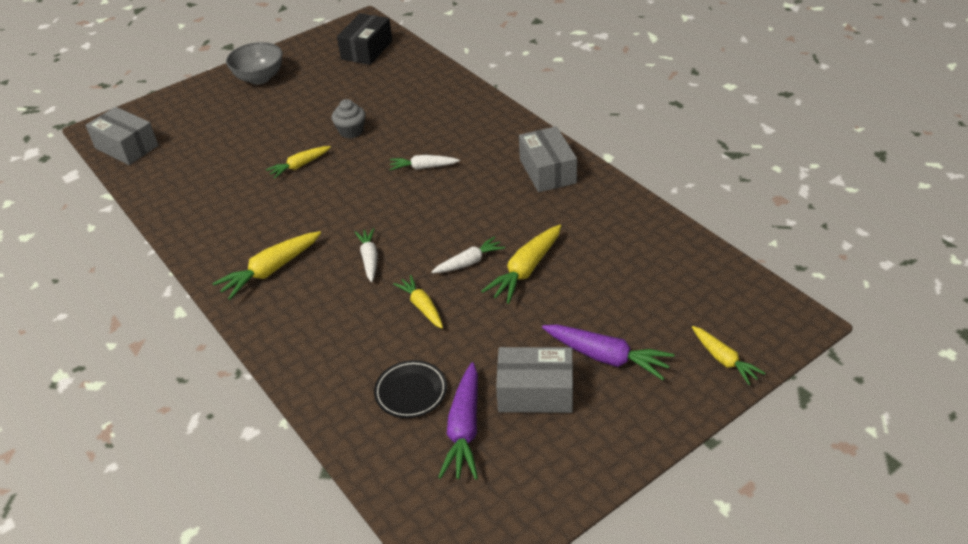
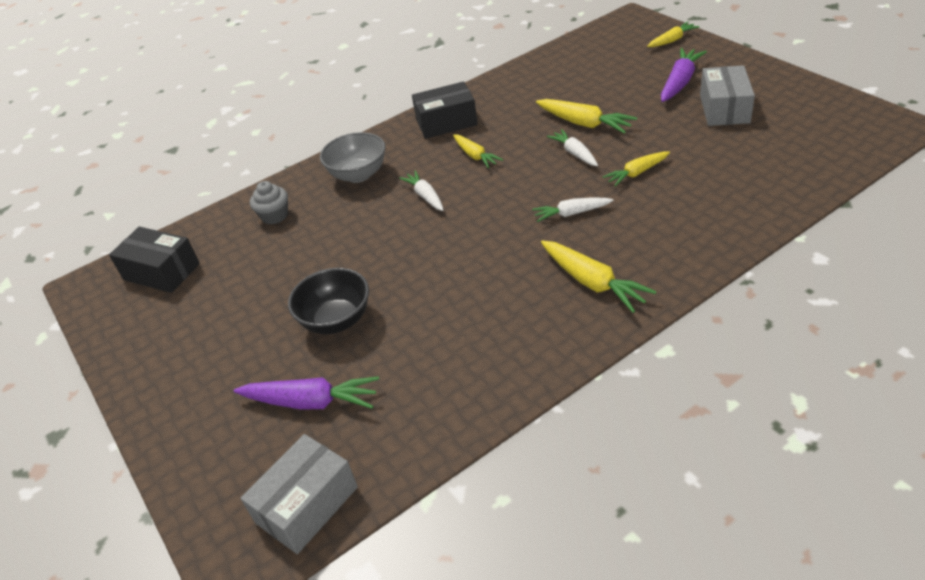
camera: 85 degrees left, 0 degrees up
(259, 78) = (177, 372): grey bowl -> grey bowl (358, 174)
(281, 138) = (336, 320): none -> black bowl
(300, 166) = (401, 292): yellow carrot -> yellow carrot (475, 156)
(351, 131) = (341, 259): grey cupcake -> grey cupcake (275, 216)
(411, 392) = (742, 167): black plate -> none
(423, 167) = (425, 196): white carrot -> white carrot turned 150 degrees clockwise
(464, 429) = (773, 137): purple carrot -> purple carrot (311, 402)
(547, 171) = (446, 122): grey box -> black box

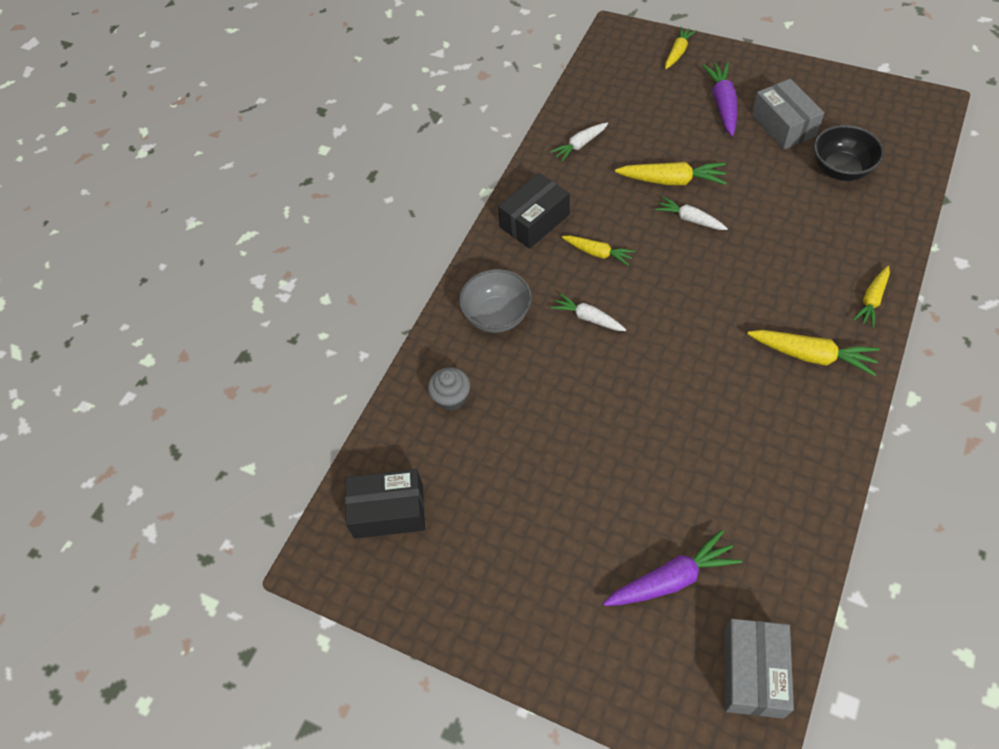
camera: 30 degrees left, 15 degrees up
(336, 320) = (621, 488): black bowl -> black bowl (841, 170)
(571, 213) = (739, 289): white carrot -> white carrot (580, 145)
(637, 173) = (761, 224): yellow carrot -> yellow carrot (872, 300)

